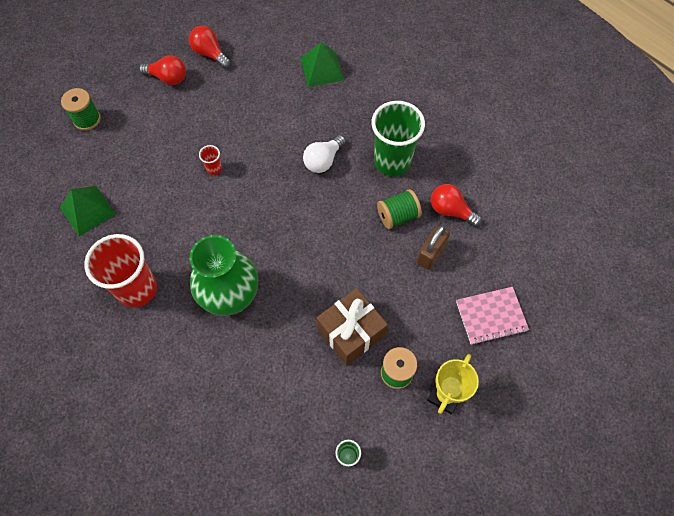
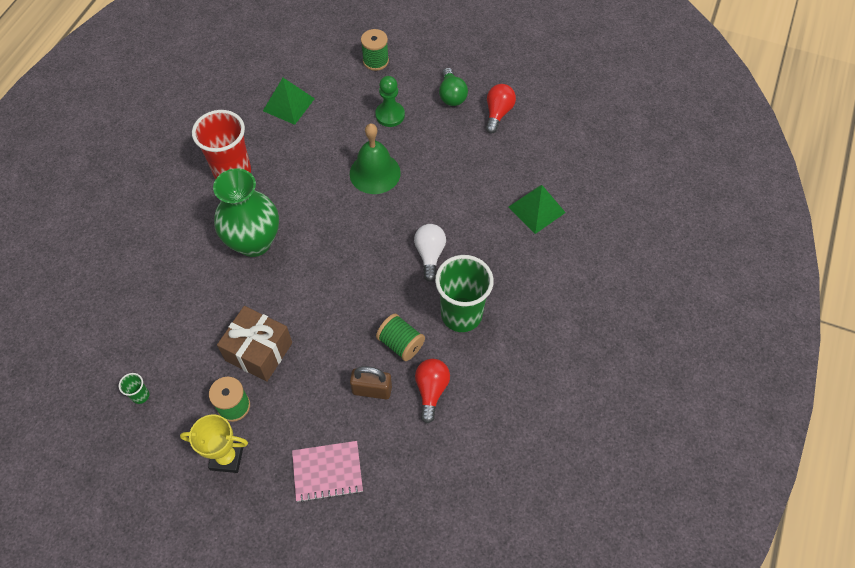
camera: 65 degrees right, 5 degrees down
(158, 132) = (390, 115): none -> green pawn
(168, 78) = (451, 95): red light bulb -> green light bulb
(214, 169) = (375, 173): red cup -> green bell
(323, 160) = (430, 254): white light bulb -> white light bulb turned 75 degrees clockwise
(491, 316) = (327, 472): pink notebook -> pink notebook turned 60 degrees counterclockwise

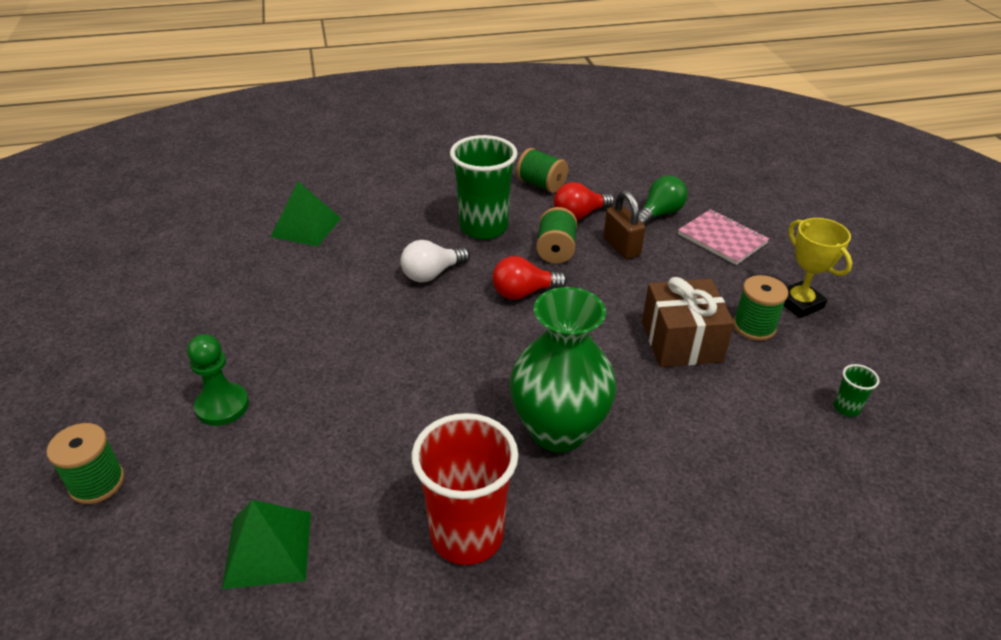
camera: 125 degrees left, 20 degrees down
(375, 173) = (345, 371): green bell -> none
(451, 95) = (145, 360): green light bulb -> green light bulb (659, 214)
(493, 392) = (541, 185): none -> green spool
(498, 113) = (161, 305): red light bulb -> red light bulb (523, 293)

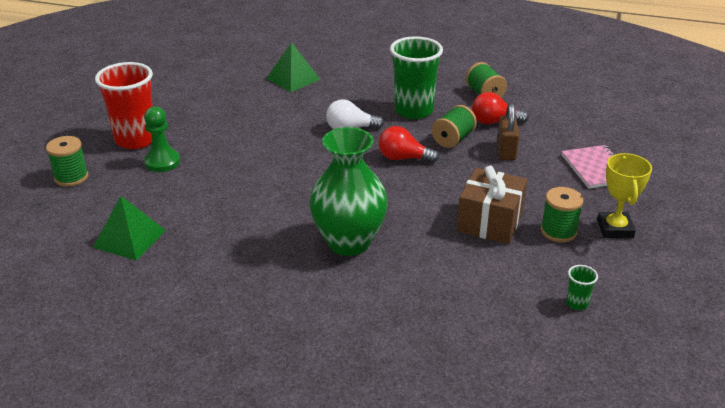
camera: 30 degrees right, 5 degrees down
(467, 535) = (241, 273): red cup -> red cup (135, 140)
(659, 214) = (561, 138): green light bulb -> none

